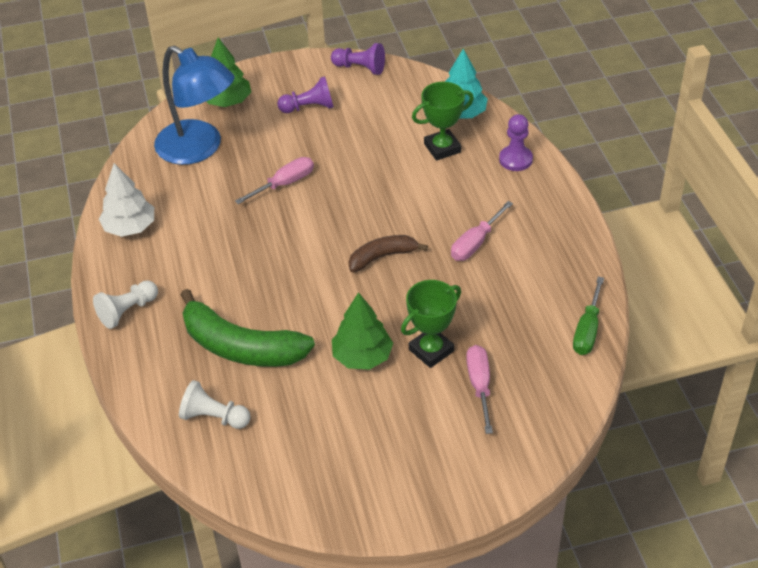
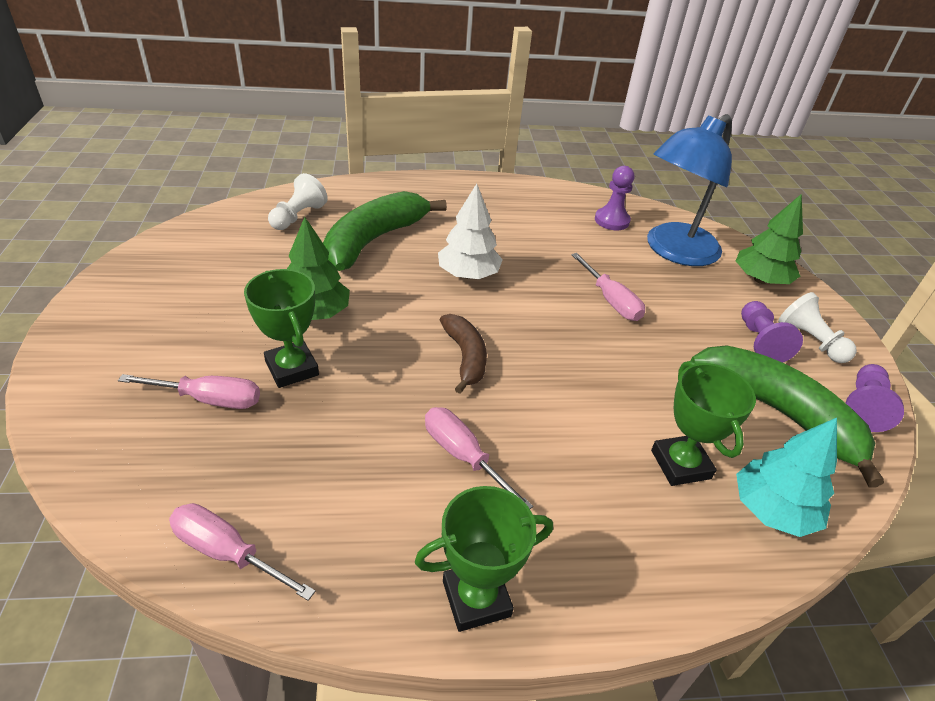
camera: 95 degrees right, 5 degrees down
(127, 311) = (448, 190): white pawn -> white pawn (810, 341)
(130, 227) = (557, 201): white tree -> white tree (468, 274)
(380, 104) = (778, 413): none -> green banana
(515, 159) = (652, 561): purple pawn -> purple pawn (611, 220)
(567, 223) = (476, 598): none -> green trophy
(587, 330) = (228, 553): green screwdriver -> pink screwdriver

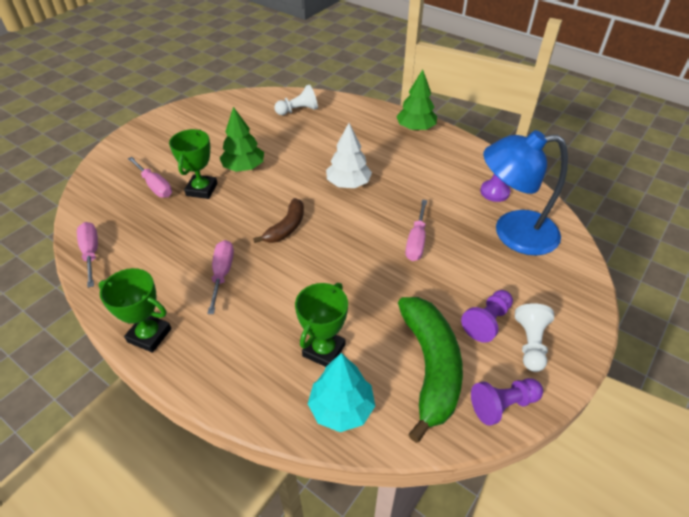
camera: 45 degrees right, 5 degrees up
(374, 240) = (321, 141): green banana -> none
(760, 280) = (556, 285): green tree -> green tree (415, 128)

